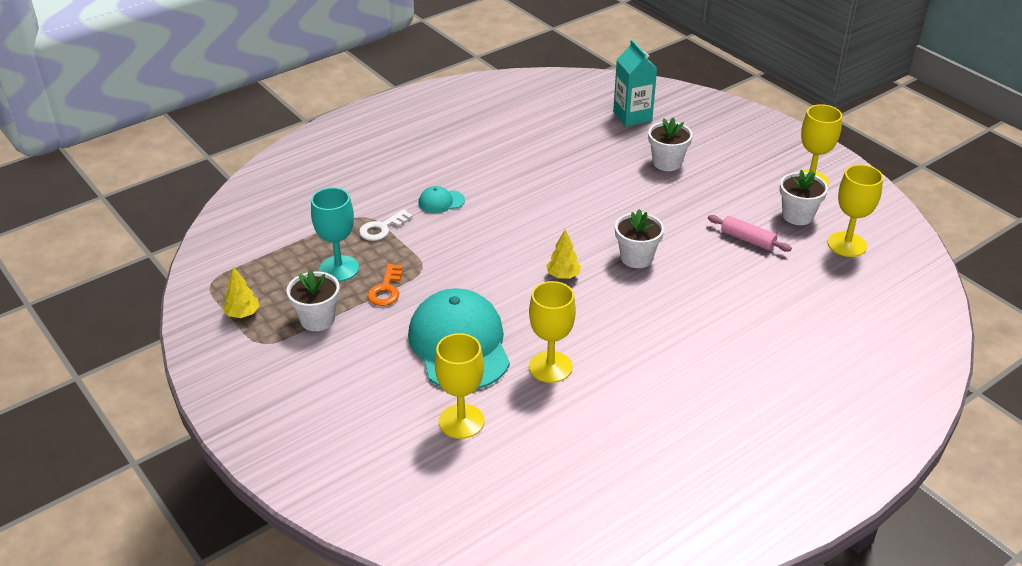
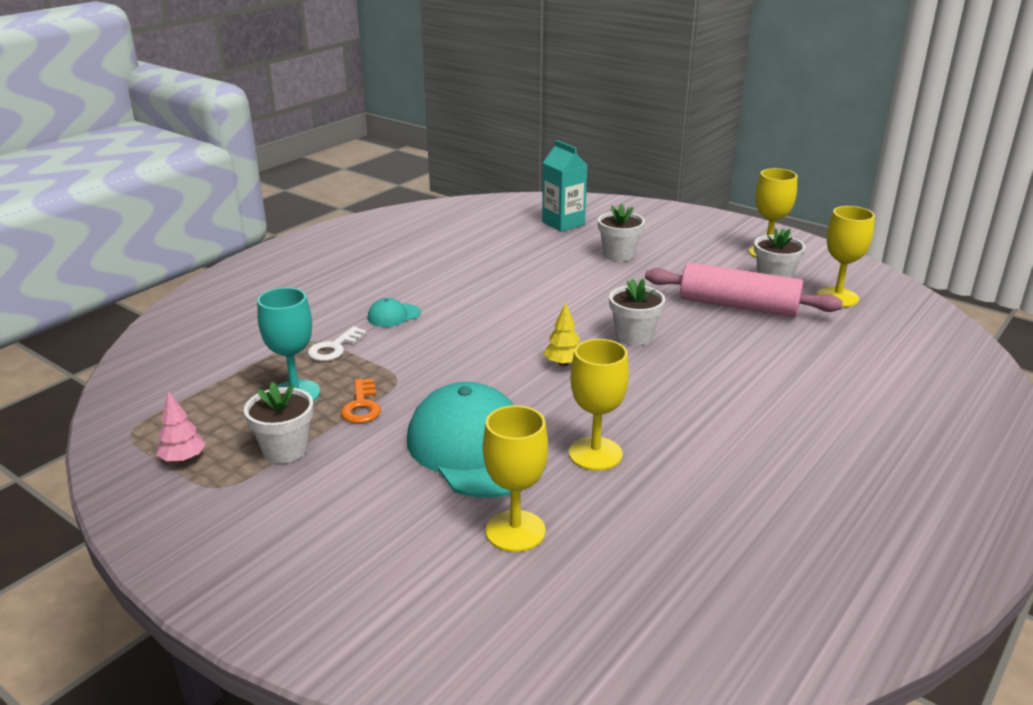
camera: 15 degrees left, 10 degrees down
(242, 314) = (183, 459): yellow tree -> pink tree
(747, 240) = (738, 306): pink rolling pin -> pink rolling pin, size x1.96

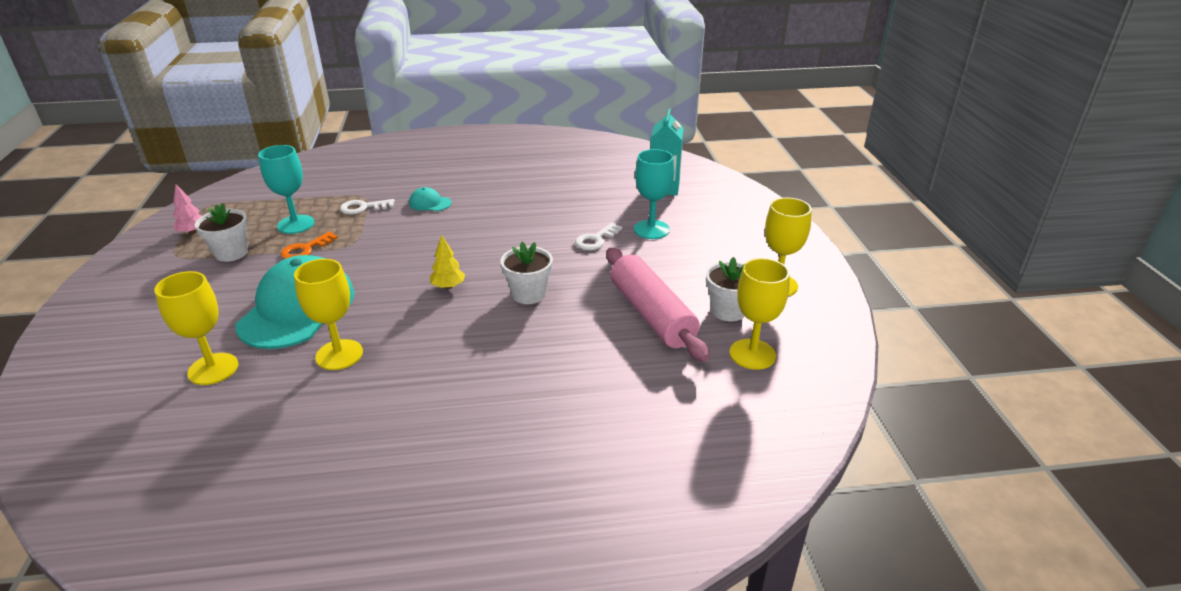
camera: 45 degrees right, 5 degrees up
(596, 279) = (596, 239): none -> white key
(619, 255) = (651, 229): white flower pot -> turquoise goblet

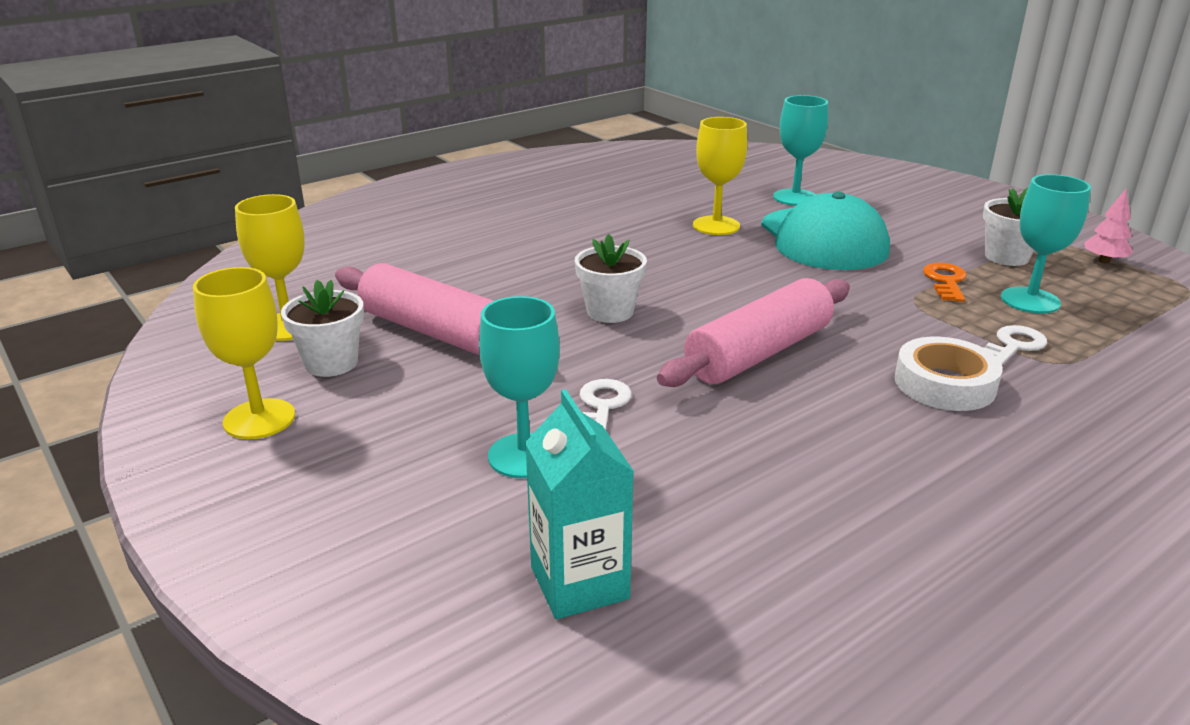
camera: 150 degrees right, 5 degrees down
(213, 369) = (795, 197): yellow goblet -> turquoise goblet
(430, 203) = (944, 384): turquoise cap -> white tape
(448, 286) = (713, 294): yellow tree -> none
(485, 241) = (759, 353): none -> pink rolling pin

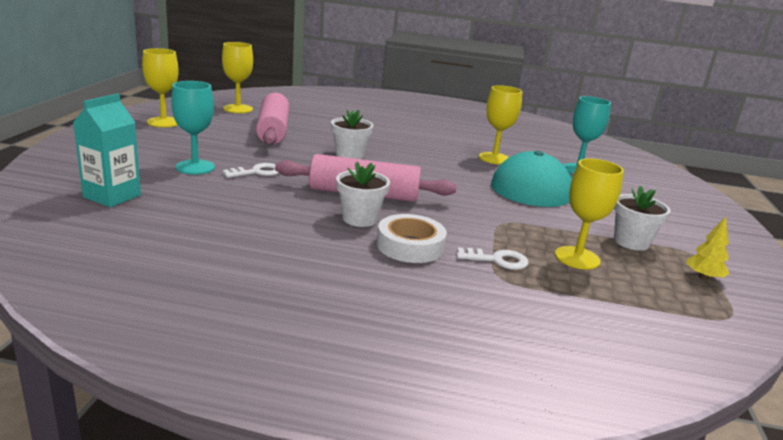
camera: 45 degrees right, 5 degrees down
(331, 363) = (220, 121): white flower pot -> white flower pot (359, 219)
(945, 281) = (550, 228): orange key -> none
(1030, 300) = (577, 258): turquoise goblet -> yellow goblet
(1104, 261) = (703, 277): pink tree -> yellow tree

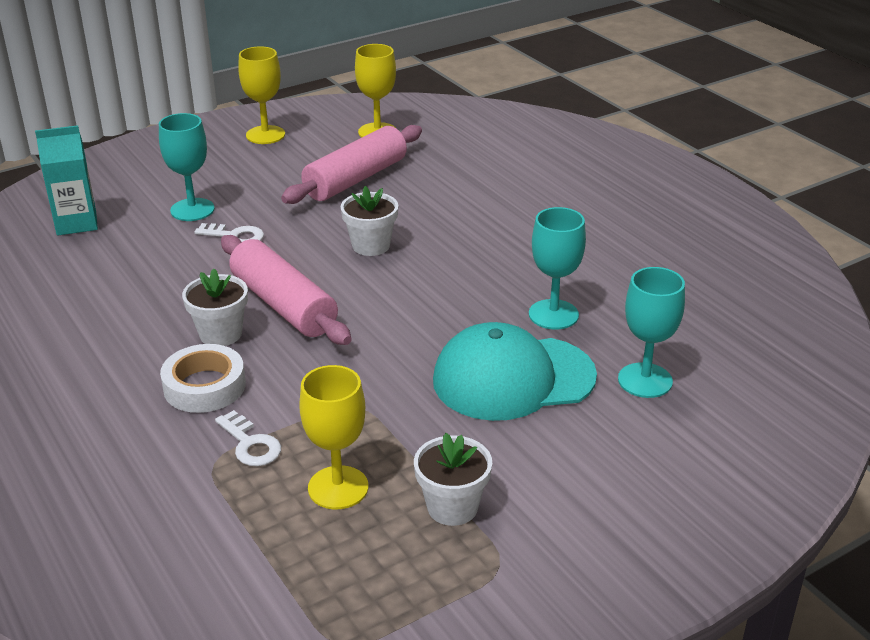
camera: 50 degrees right, 10 degrees up
(494, 158) = (553, 314): yellow goblet -> turquoise goblet
(703, 277) = (430, 593): yellow tree -> none

